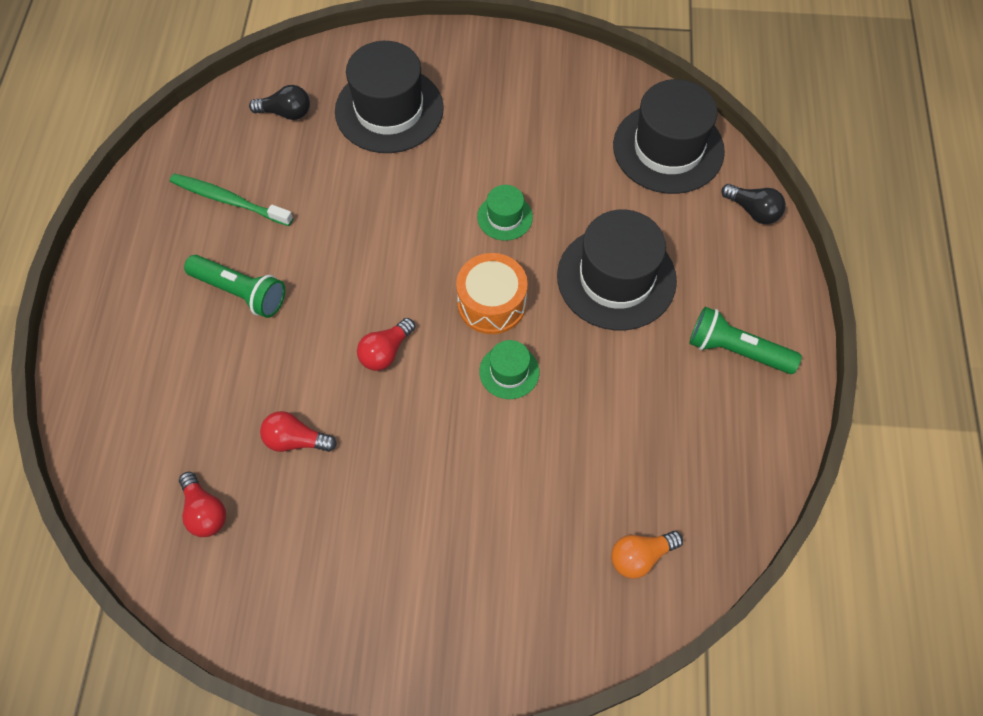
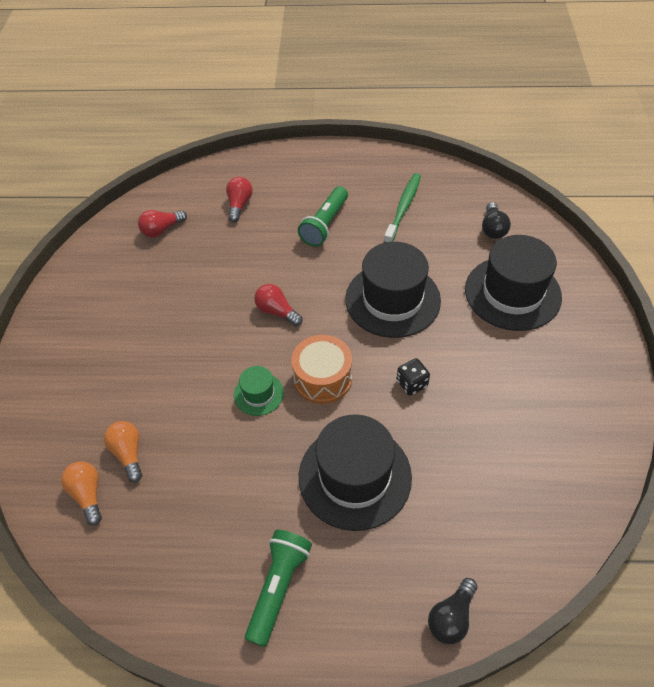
camera: 90 degrees right, 10 degrees down
(295, 440) = (208, 268): red light bulb -> red light bulb (239, 205)
(505, 217) = (412, 384): green hat -> black dice
(586, 515) = (128, 453): none -> orange light bulb
(668, 148) = (520, 528): black hat -> black hat (392, 299)

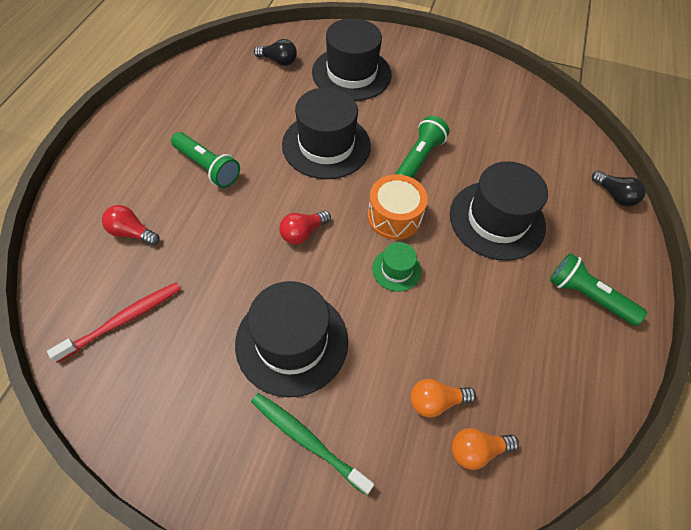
camera: 80 degrees left, 5 degrees up
(161, 230) = (124, 320): red light bulb -> red toothbrush
(165, 335) = (292, 342): none -> black hat
(403, 207) = (220, 106): green toothbrush -> green toothbrush (307, 440)
(412, 384) = (419, 159): black dice -> green flashlight

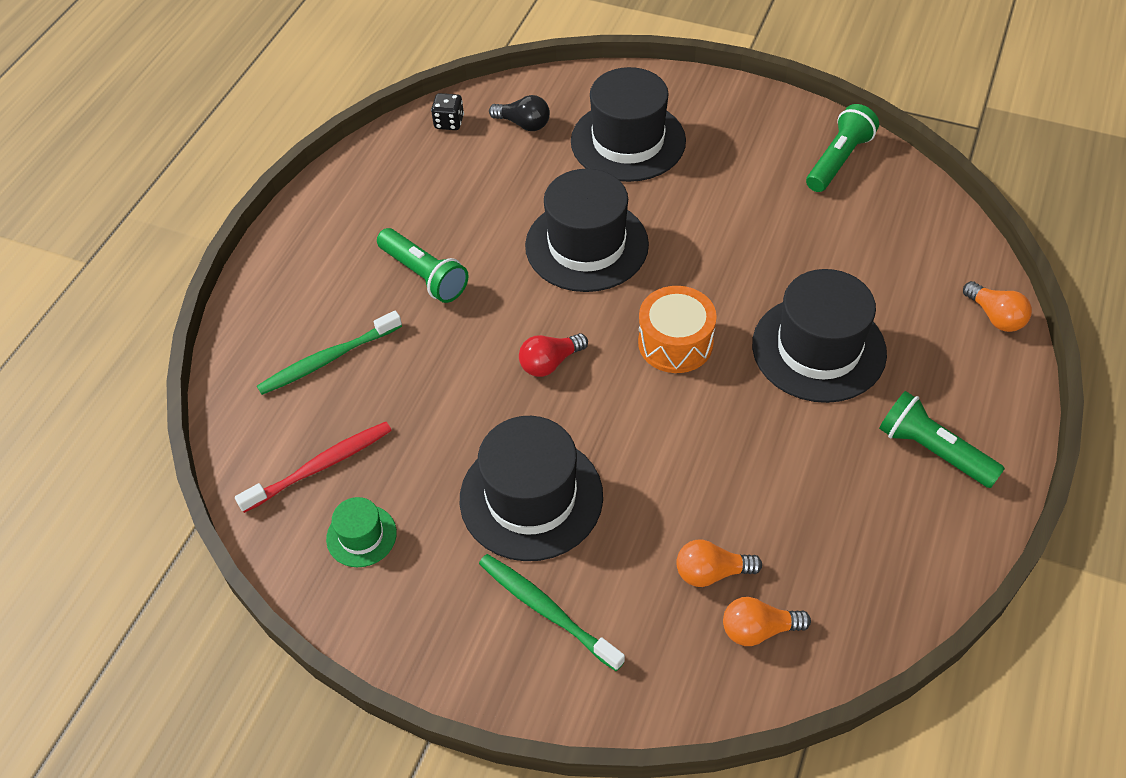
camera: 10 degrees right, 5 degrees down
(131, 232) = (327, 360): red light bulb -> green toothbrush
(226, 59) = (449, 122): none -> black dice
(396, 269) = (673, 412): green hat -> green hat (361, 536)
(419, 159) = (716, 264): green flashlight -> green flashlight (838, 160)
(615, 195) = (995, 316): black light bulb -> orange light bulb

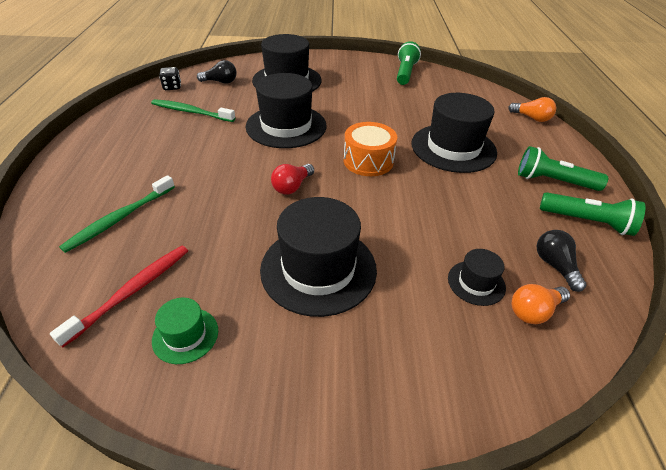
camera: 25 degrees left, 10 degrees down
(424, 275) = (181, 158): green flashlight -> green flashlight (587, 222)
(546, 610) = (371, 346): green toothbrush -> green toothbrush (190, 112)
(711, 572) = (476, 283): orange light bulb -> black hat
(830, 581) = (555, 266): none -> black light bulb

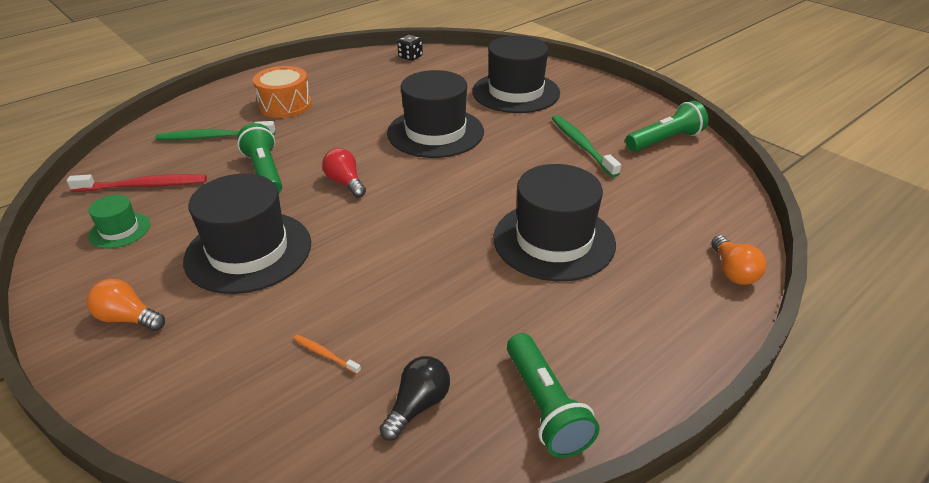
camera: 50 degrees right, 5 degrees down
(190, 112) = (386, 84): green toothbrush -> green toothbrush (581, 145)
(220, 82) = (455, 68): black light bulb -> none
(292, 187) = (345, 183): red light bulb -> red light bulb turned 60 degrees clockwise
(368, 161) = (444, 201): orange drum -> orange drum (285, 105)
(476, 283) = (325, 354): black hat -> orange toothbrush
(534, 311) = (320, 415): orange light bulb -> orange light bulb (128, 318)
(553, 181) = (598, 345): green flashlight -> green flashlight (265, 172)

